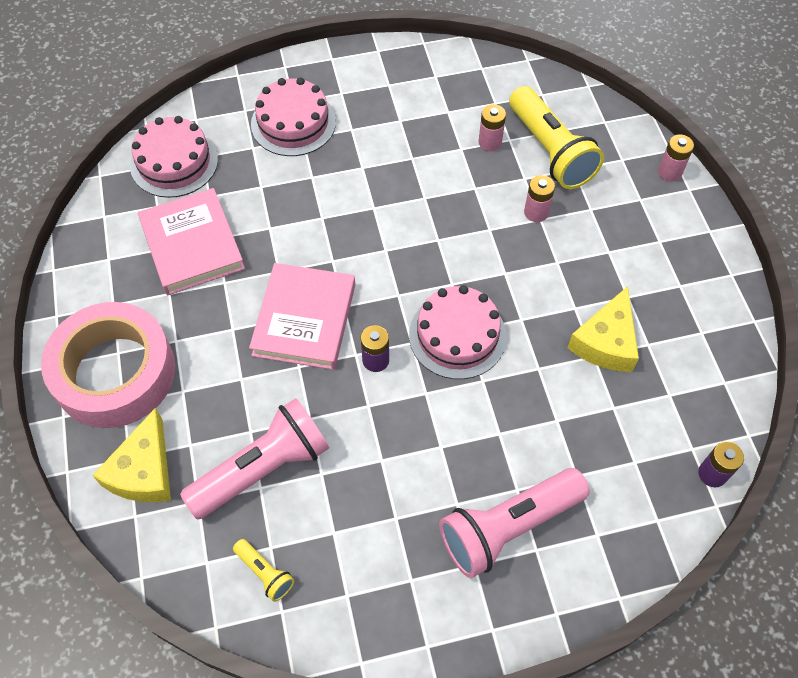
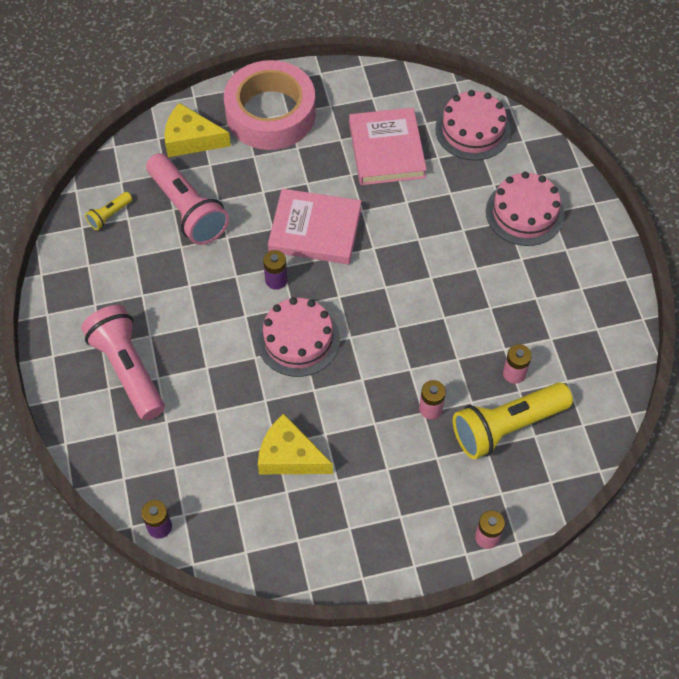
camera: 90 degrees right, 0 degrees up
(192, 245) = (387, 150): pink book -> pink book turned 75 degrees counterclockwise

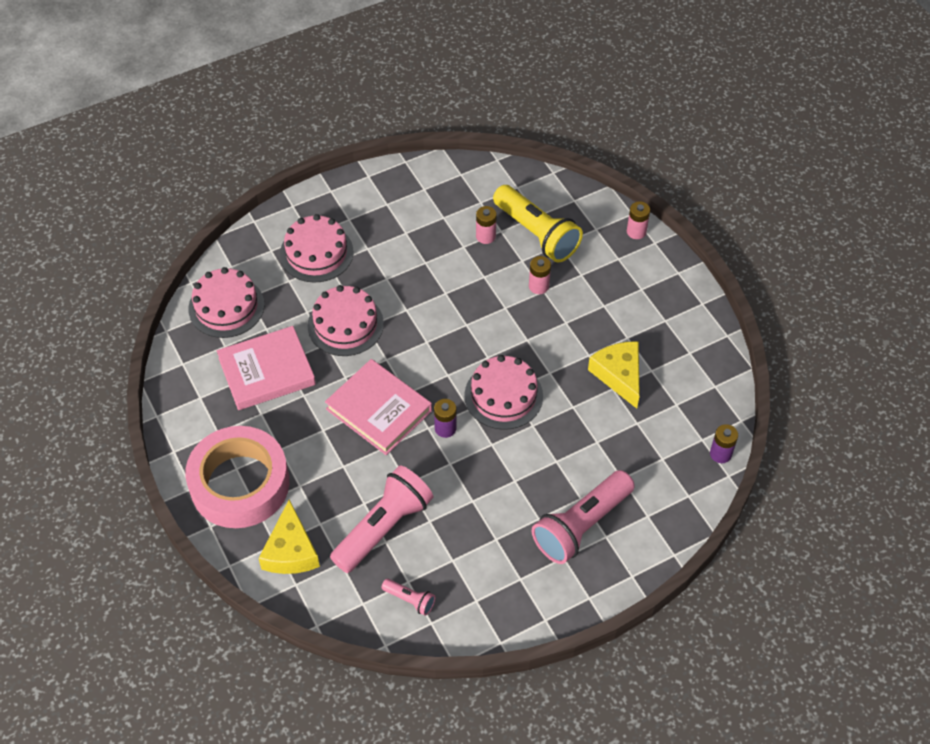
camera: 105 degrees left, 5 degrees down
(109, 215) = (410, 600): yellow flashlight -> pink flashlight
(289, 456) = (619, 375): yellow cheese -> yellow cheese turned 150 degrees clockwise
(315, 230) = (379, 410): pink book -> pink book turned 45 degrees counterclockwise
(425, 221) = (345, 324): none -> pink cake

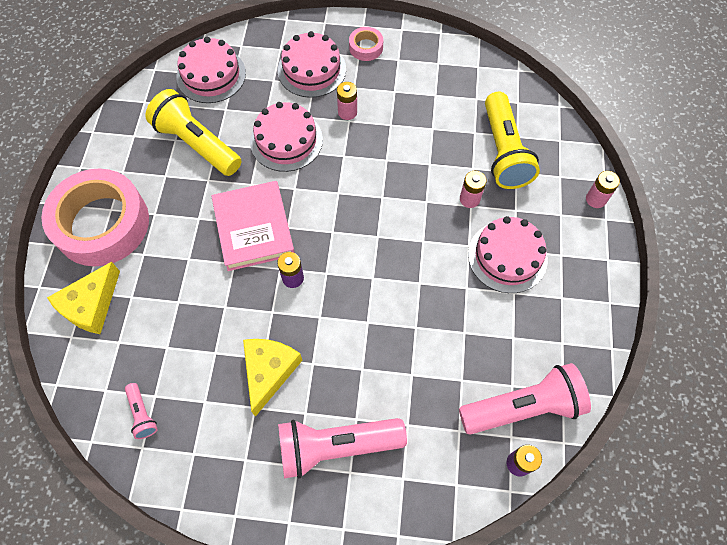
camera: 35 degrees right, 10 degrees up
(266, 371) = (197, 144): pink book -> yellow flashlight
(349, 208) = (366, 47): none -> pink tape
(383, 527) = (175, 333): pink flashlight -> pink flashlight (523, 407)
(485, 236) = (457, 130): pink battery -> pink battery (347, 112)
(503, 395) = (363, 279): pink cake -> pink cake (507, 256)
(619, 375) = (479, 324): yellow cheese -> yellow cheese (269, 371)

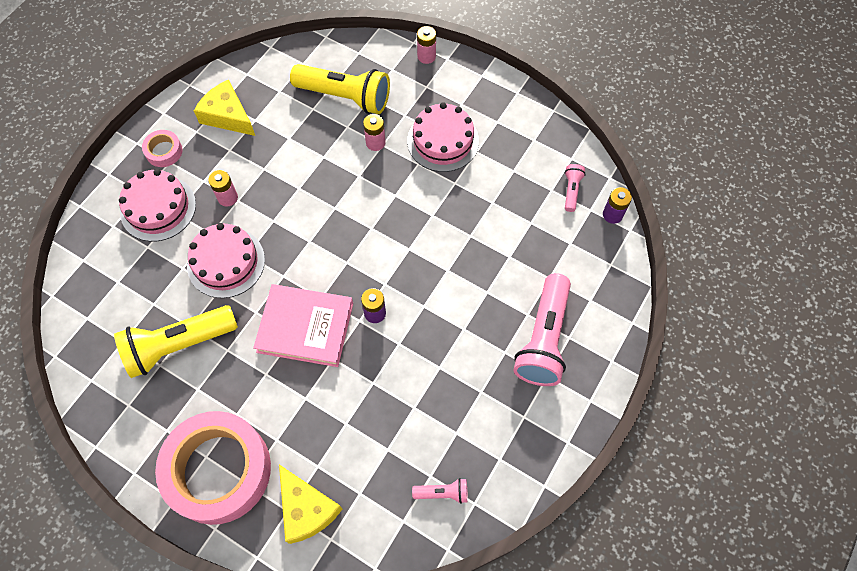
camera: 65 degrees left, 0 degrees up
(211, 75) = (101, 302): pink cake -> none
(269, 371) = (454, 367): yellow cheese -> yellow cheese (227, 116)
(523, 407) = (571, 190): pink flashlight -> pink flashlight, size x0.45

